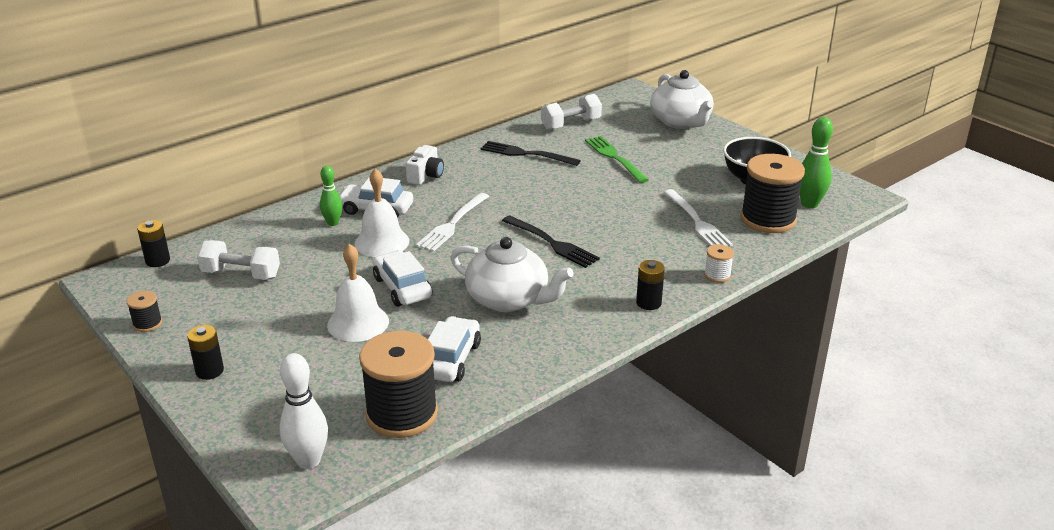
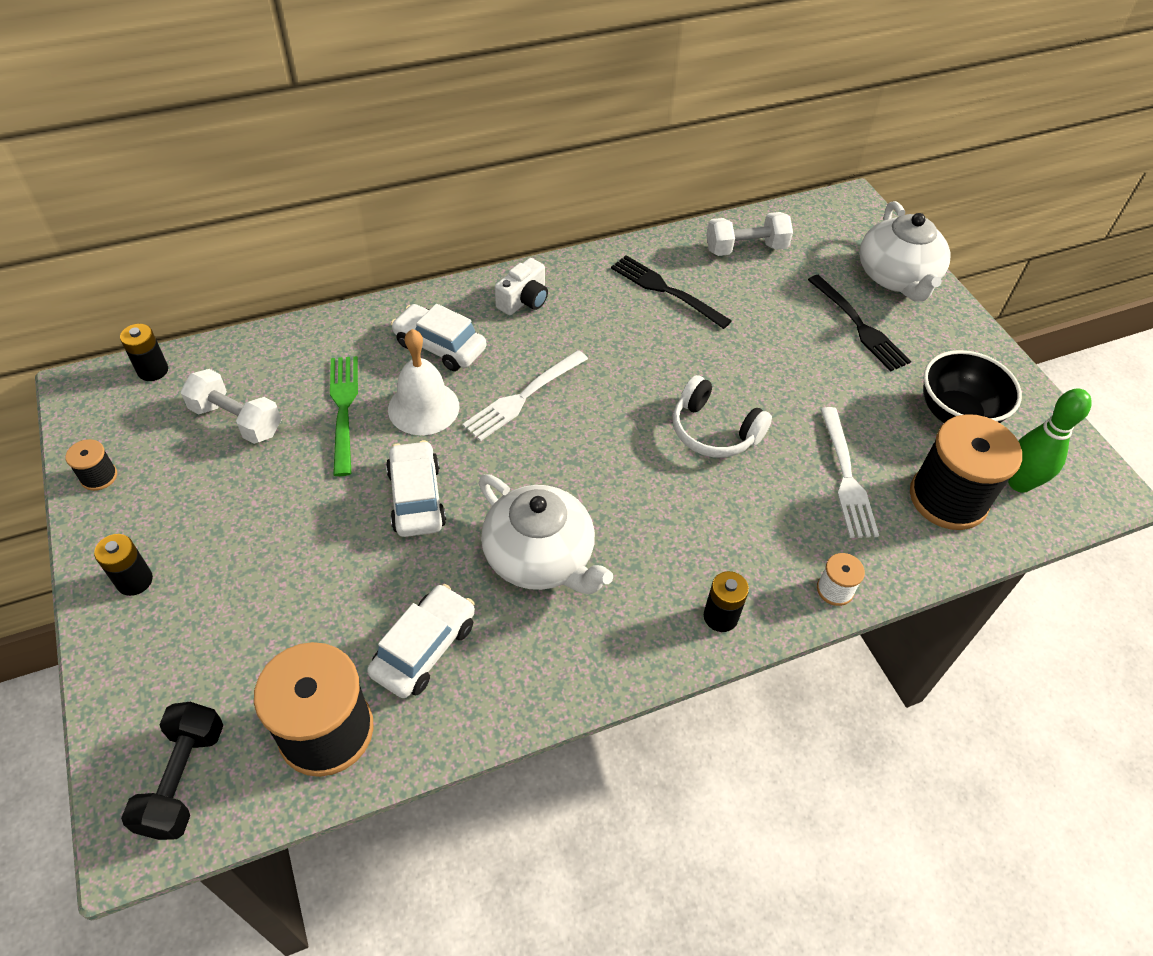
camera: 15 degrees right, 20 degrees up
(308, 461) = (183, 779): white bowling pin -> black dumbbell
(333, 223) = (379, 357): green bowling pin -> none
(358, 323) = (338, 546): white bell -> none
(552, 243) = (636, 466): black fork -> black fork (859, 325)
(597, 216) = (714, 431): none -> white headphones
(615, 158) = (780, 325): green fork -> green fork (343, 409)

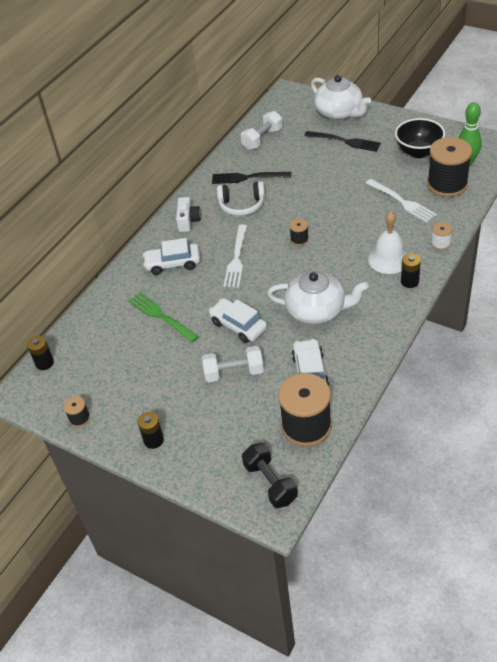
camera: 30 degrees left, 5 degrees down
(237, 420) = (116, 353): white dumbbell -> white dumbbell (234, 372)
(423, 407) = (197, 291): white bell -> white bell (388, 259)
(635, 429) = (299, 239): none -> black spool
(714, 431) = (332, 219): white headphones -> white headphones (242, 205)

